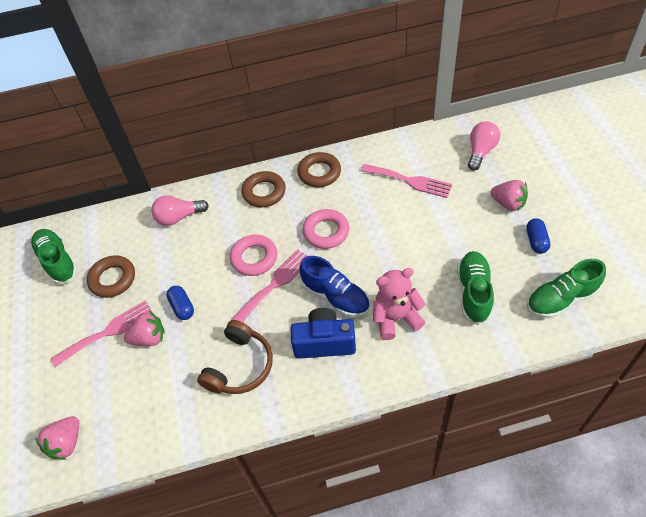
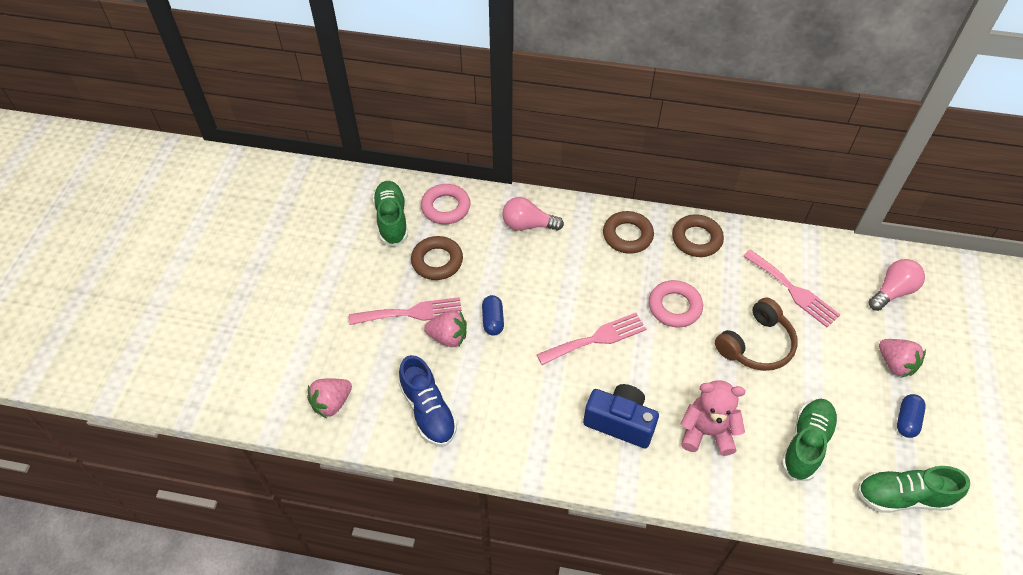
camera: 20 degrees right, 0 degrees up
(240, 366) = (524, 406): brown headphones -> brown headphones (756, 345)
(254, 258) = (586, 302): pink ring -> pink ring (446, 207)
(335, 297) = (653, 380): blue shoe -> blue shoe (428, 411)

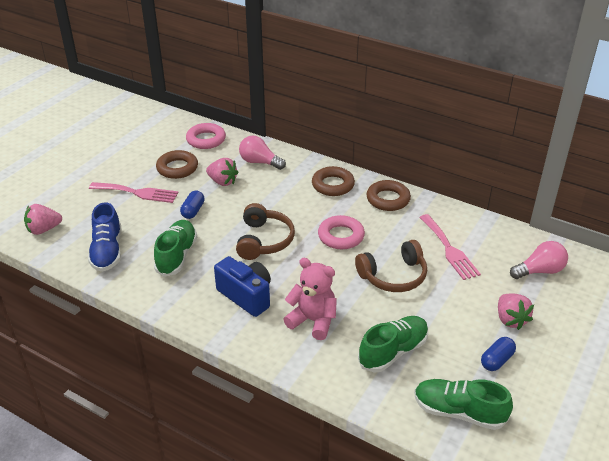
camera: 20 degrees right, 15 degrees down
(392, 220) = (162, 138): green shoe -> green shoe (177, 256)
(448, 337) = (153, 213): pink strawberry -> pink strawberry (222, 182)
(596, 339) = (264, 240): pink fork -> brown headphones

